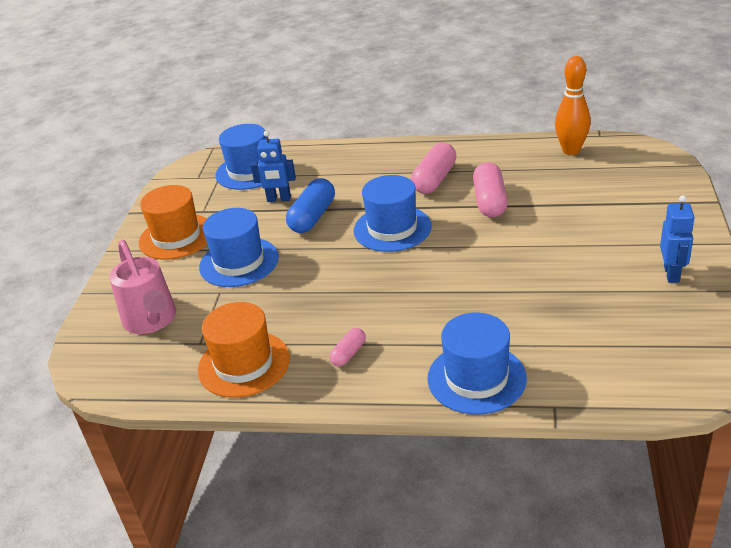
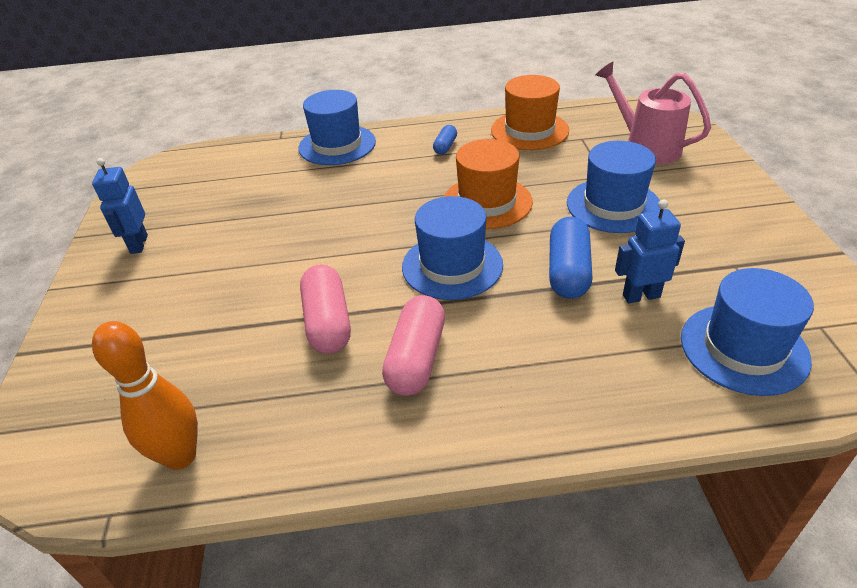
camera: 165 degrees right, 5 degrees up
(176, 237) = (725, 225): orange hat -> orange hat (487, 202)
(348, 354) = (445, 146): pink capsule -> blue capsule

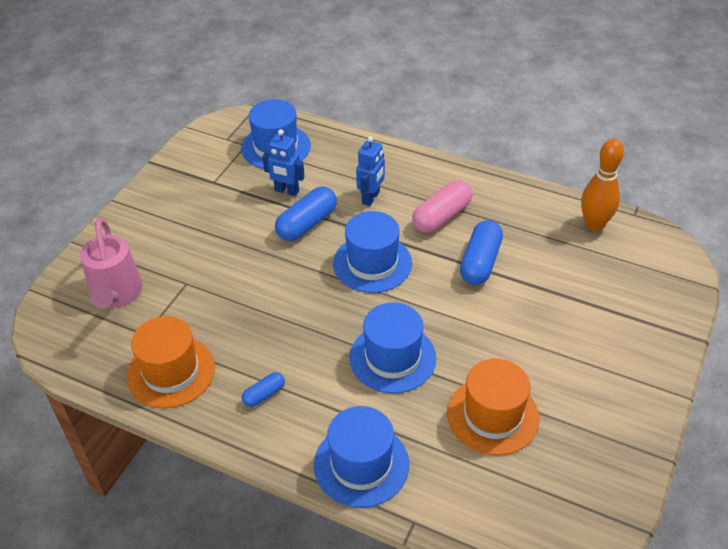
camera: 150 degrees left, 5 degrees up
(138, 244) = (607, 414): blue robot -> blue robot (371, 198)
(328, 322) = (480, 262): pink capsule -> blue capsule
(487, 202) = (297, 305): orange hat -> orange hat (493, 415)
(613, 205) = (218, 254): blue hat -> blue hat (392, 358)

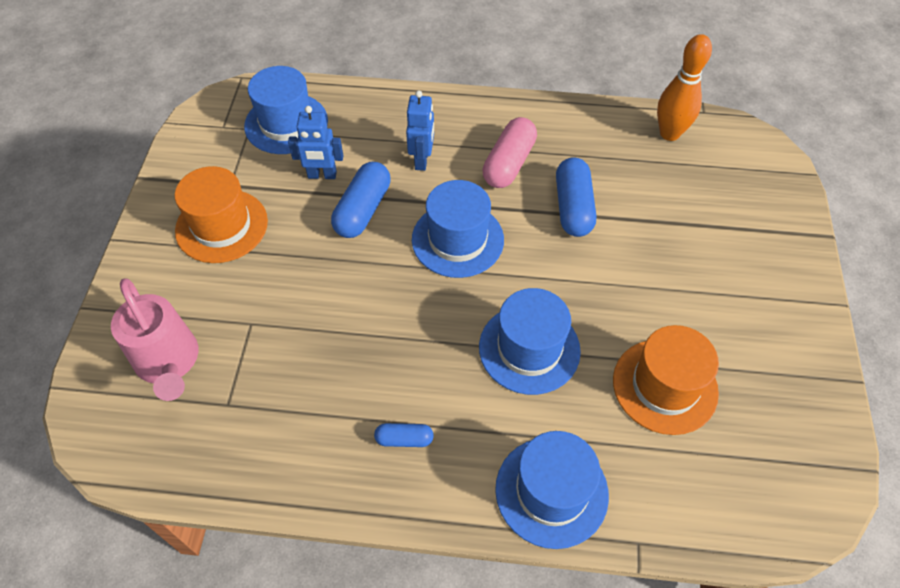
camera: 20 degrees left, 10 degrees up
(171, 372) = (280, 444): orange hat -> orange hat (221, 226)
(264, 394) = (404, 439): blue capsule -> blue capsule turned 60 degrees clockwise

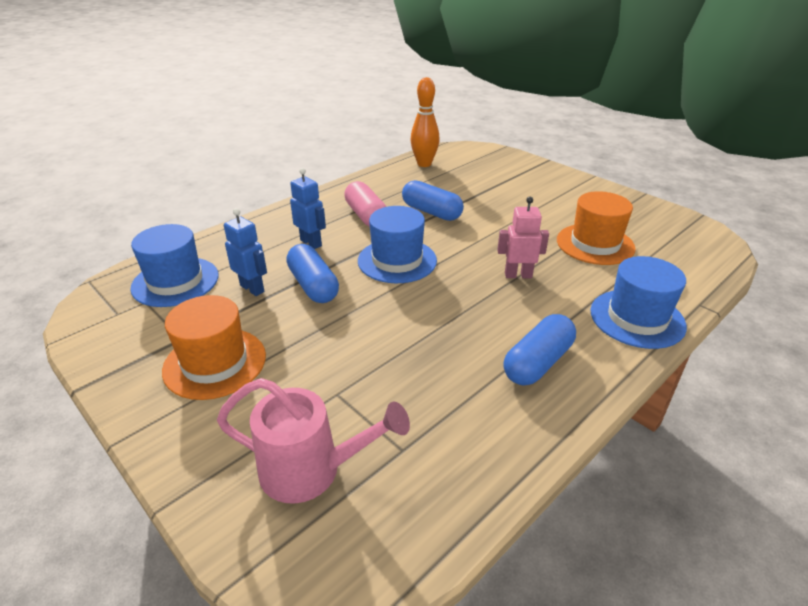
camera: 50 degrees left, 20 degrees down
(322, 175) = (252, 288): blue robot -> blue robot turned 90 degrees counterclockwise
(404, 439) = (537, 362): blue capsule -> blue capsule, size x1.86
(529, 349) = (518, 275): blue hat -> pink robot

